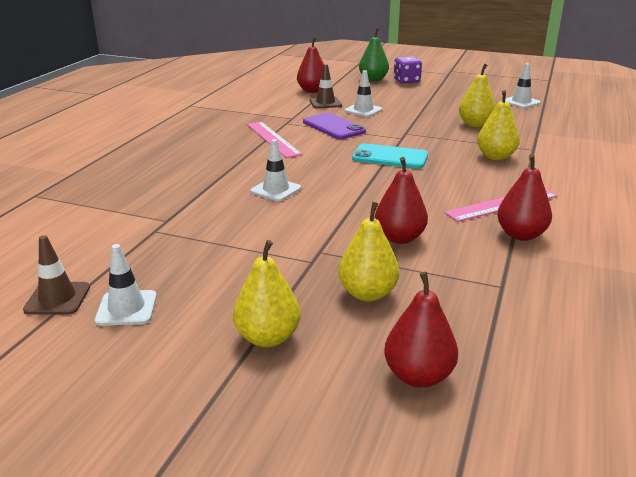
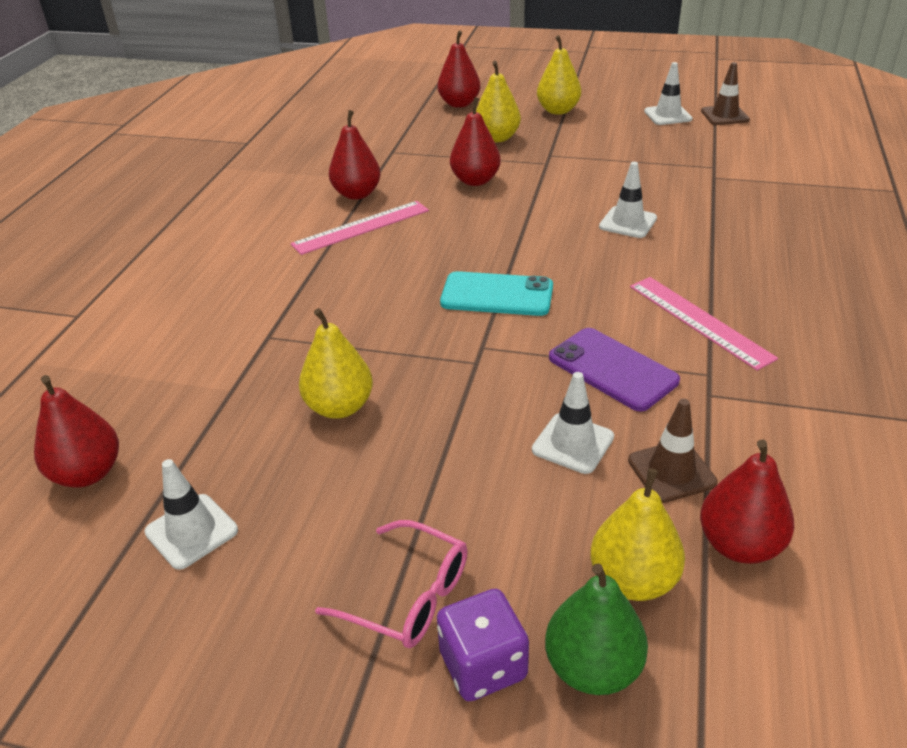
camera: 175 degrees right, 10 degrees up
(431, 89) = (408, 596): none -> pink glasses
(495, 157) = (336, 311): yellow pear -> yellow pear (633, 580)
(583, 115) = (87, 473): none -> red pear

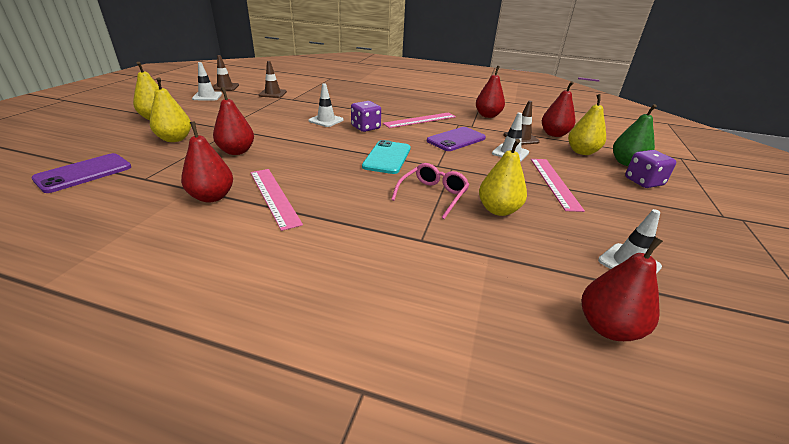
camera: 90 degrees left, 5 degrees down
(397, 123) = (84, 173): none -> purple phone
(408, 596) = (623, 195): pink glasses -> pink glasses (433, 195)
(446, 492) = (554, 182): none -> pink ruler
(459, 104) = (86, 146): red pear -> red pear (487, 115)
(616, 263) = (365, 128): none -> purple dice
(728, 156) = (273, 93): none -> brown traffic cone

